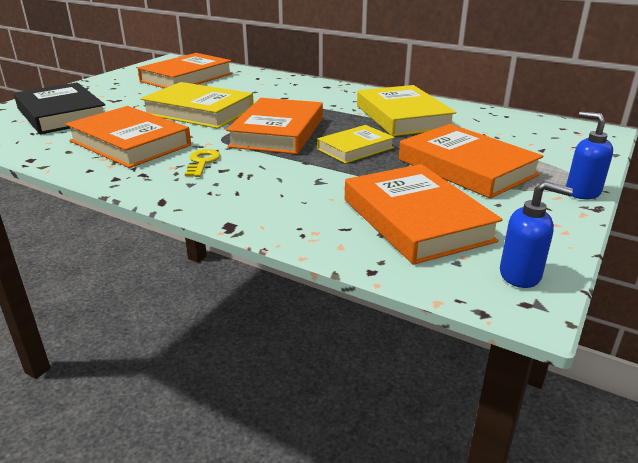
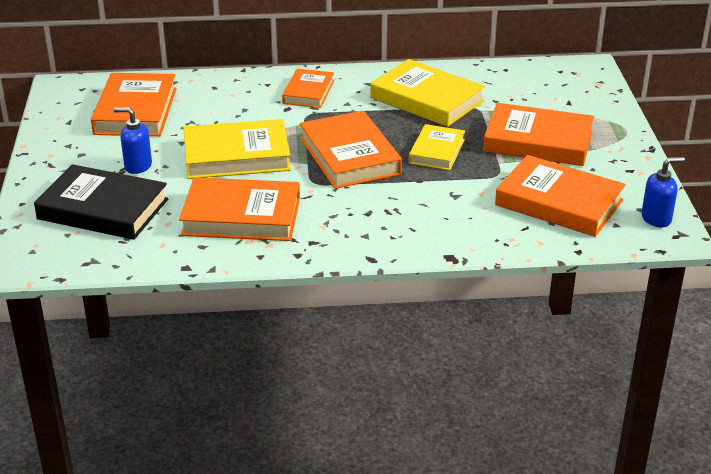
camera: 35 degrees left, 5 degrees up
(202, 162) = (339, 212): yellow key -> none
(316, 93) = (308, 92): none -> orange book
(582, 192) = (631, 137): blue soap dispenser -> blue soap dispenser (138, 166)

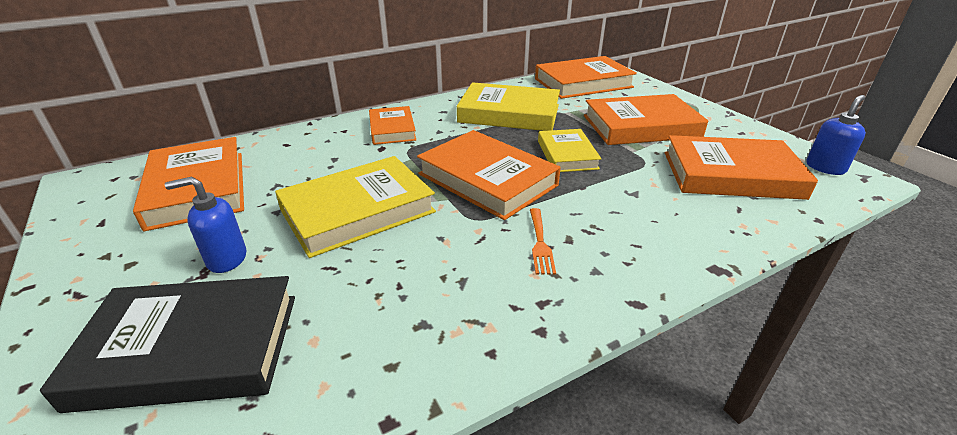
camera: 25 degrees left, 0 degrees up
(241, 216) = (418, 293): orange book -> orange book (583, 83)
(345, 210) = (540, 243): none -> orange fork

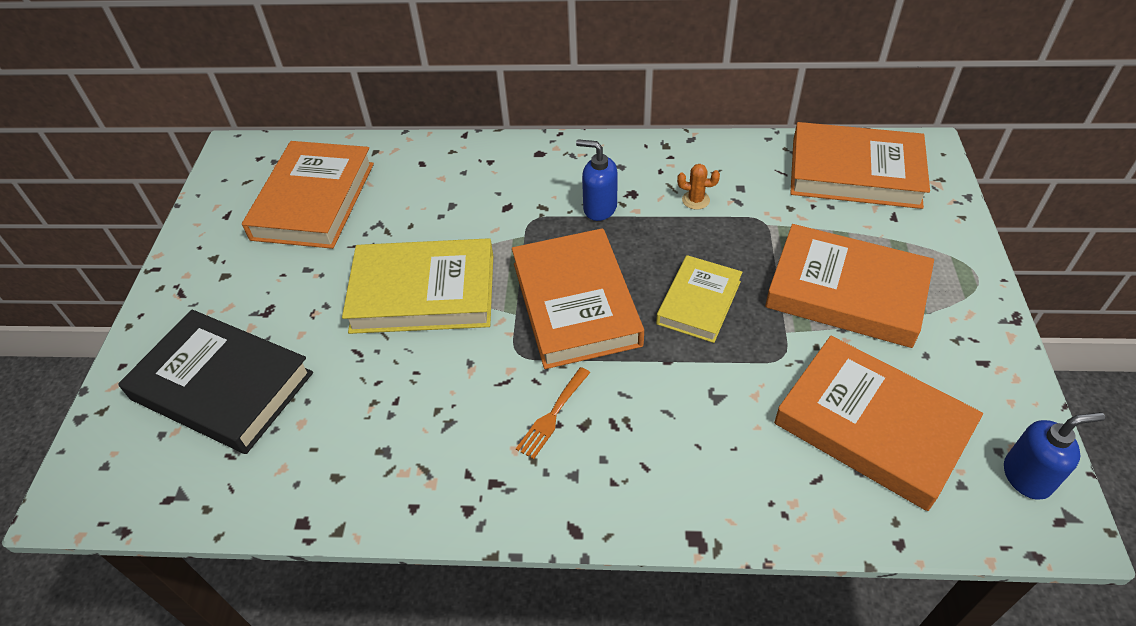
camera: 35 degrees right, 15 degrees up
(226, 259) = (290, 303): blue soap dispenser -> blue soap dispenser (599, 208)
(392, 129) = (540, 178): orange book -> none
(509, 113) = (695, 200): yellow book -> orange cactus

